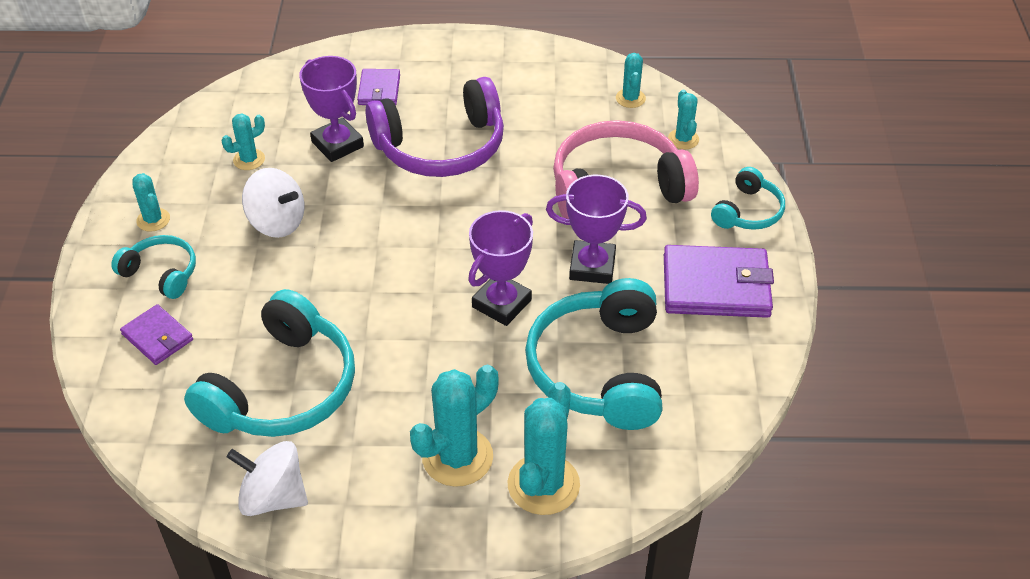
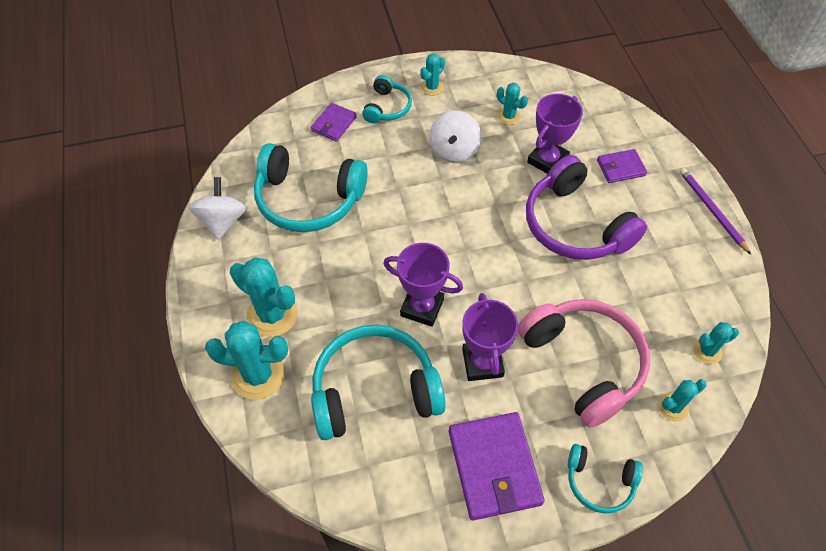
camera: 75 degrees right, 10 degrees up
(468, 43) = (711, 210): none -> purple pencil

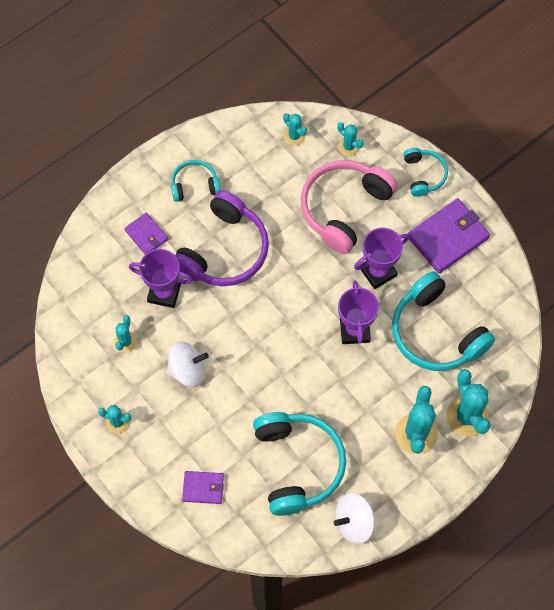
camera: 115 degrees left, 10 degrees up
(387, 107) = (161, 451): turquoise headphones -> turquoise headphones (194, 185)
(711, 210) = (162, 159): purple pencil -> none

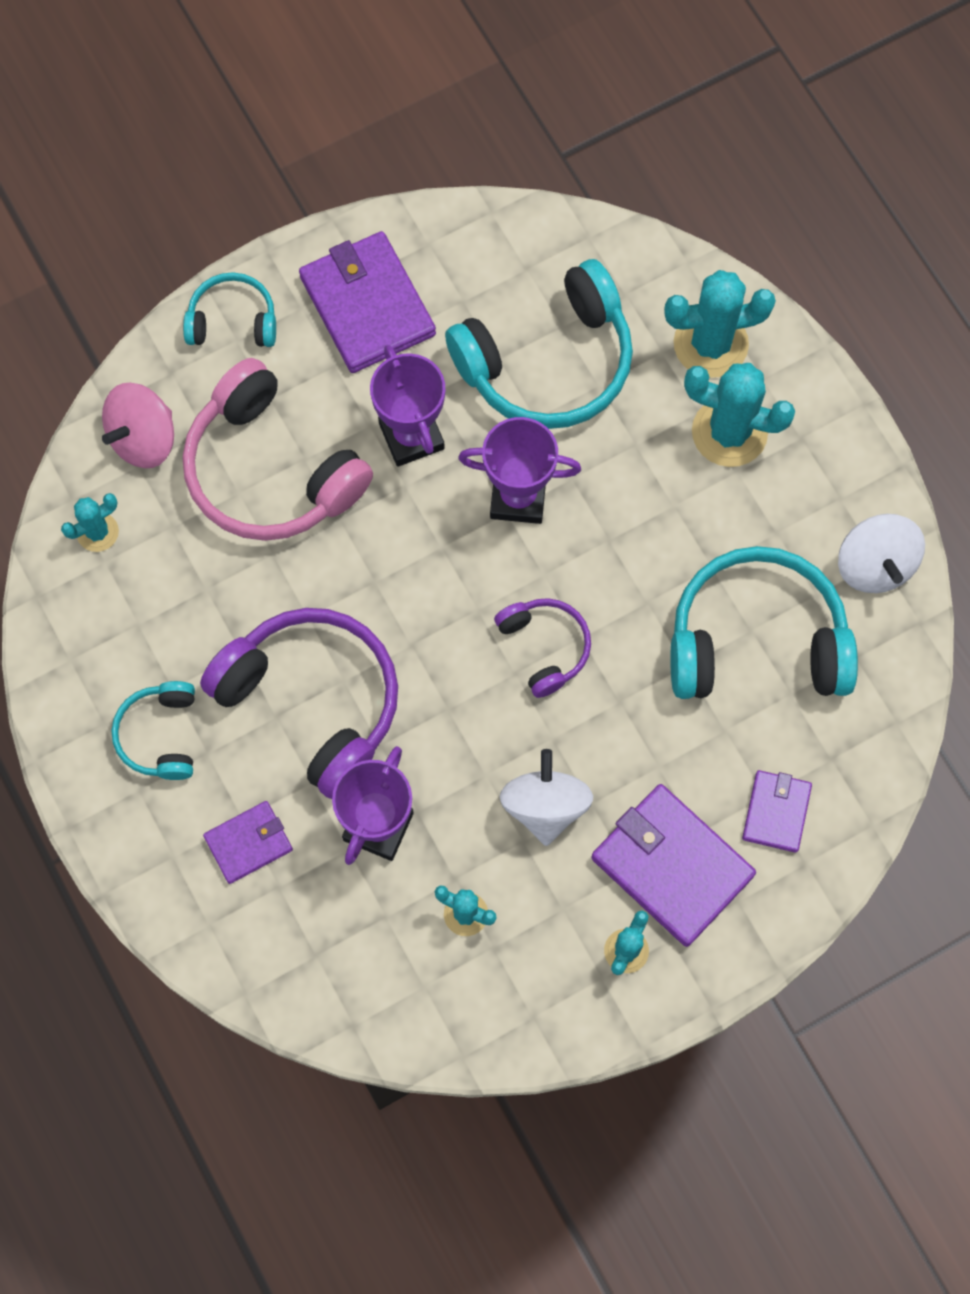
camera: 80 degrees left, 5 degrees up
(165, 438) = (671, 866): none -> purple wallet
(273, 357) = (544, 647): none -> purple headphones
(349, 146) = (143, 438): turquoise cactus -> pink spinning top

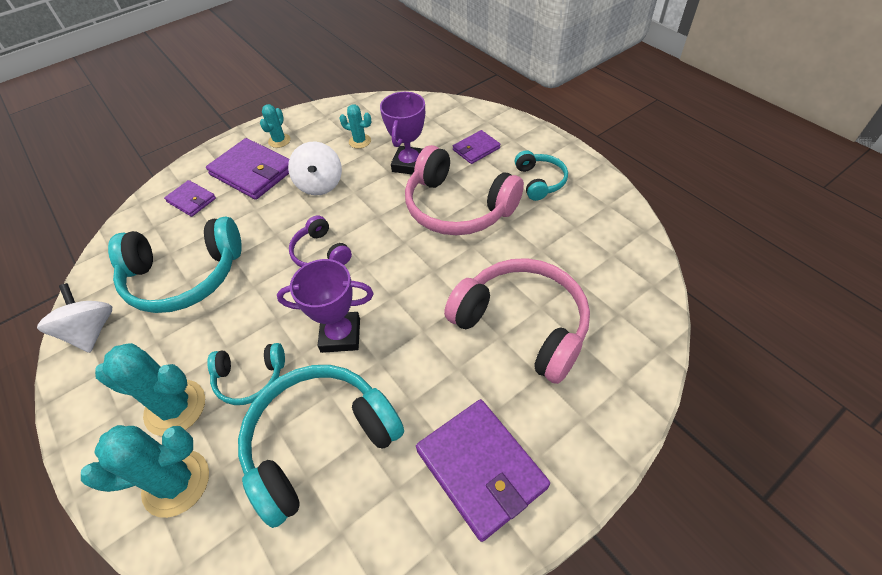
camera: 175 degrees right, 20 degrees down
(97, 532) = (625, 269): turquoise cactus -> none
(143, 438) = (623, 331): pink spinning top -> none
(232, 320) = (593, 434): turquoise headphones -> turquoise headphones (250, 378)
(312, 702) = (458, 207): purple headphones -> pink headphones
(411, 436) = (424, 365): purple trophy -> none
(776, 812) = (191, 200): purple wallet -> purple wallet turned 60 degrees counterclockwise

